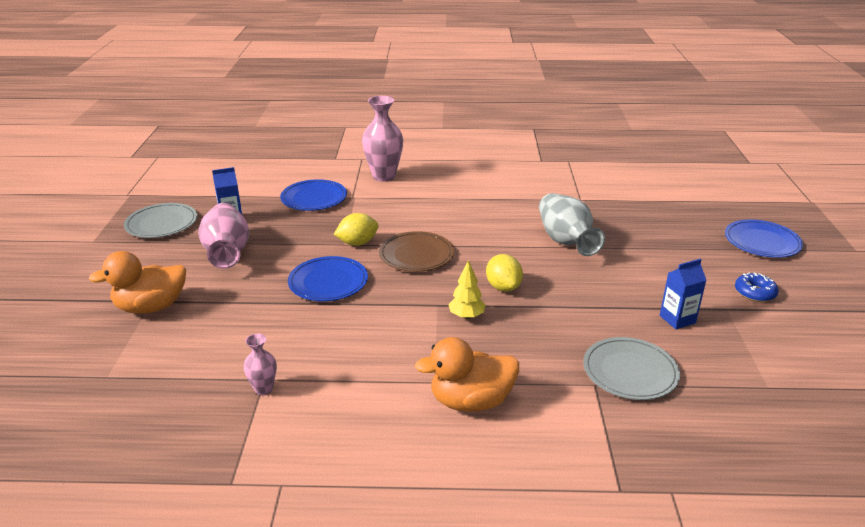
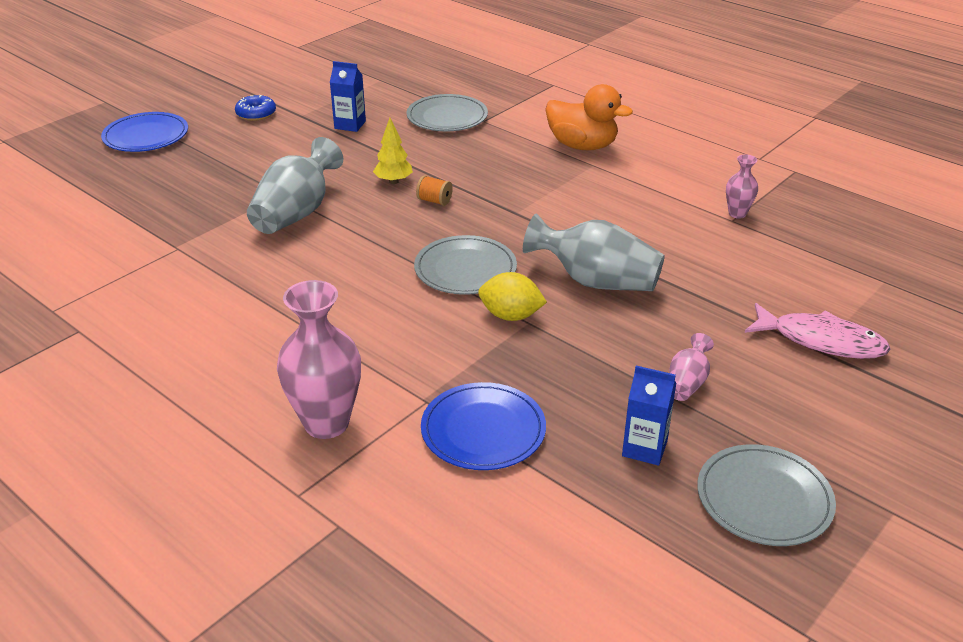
camera: 140 degrees left, 5 degrees up
(151, 307) = (821, 341): orange duck -> pink fish
(227, 252) = (687, 383): pink vase -> pink vase, size x0.51
(328, 282) = (596, 281): blue plate -> grey vase
(416, 255) = (465, 269): brown plate -> grey plate
(466, 316) = (504, 193): yellow tree -> yellow tree (393, 181)
(503, 287) = (434, 201): yellow lemon -> orange spool

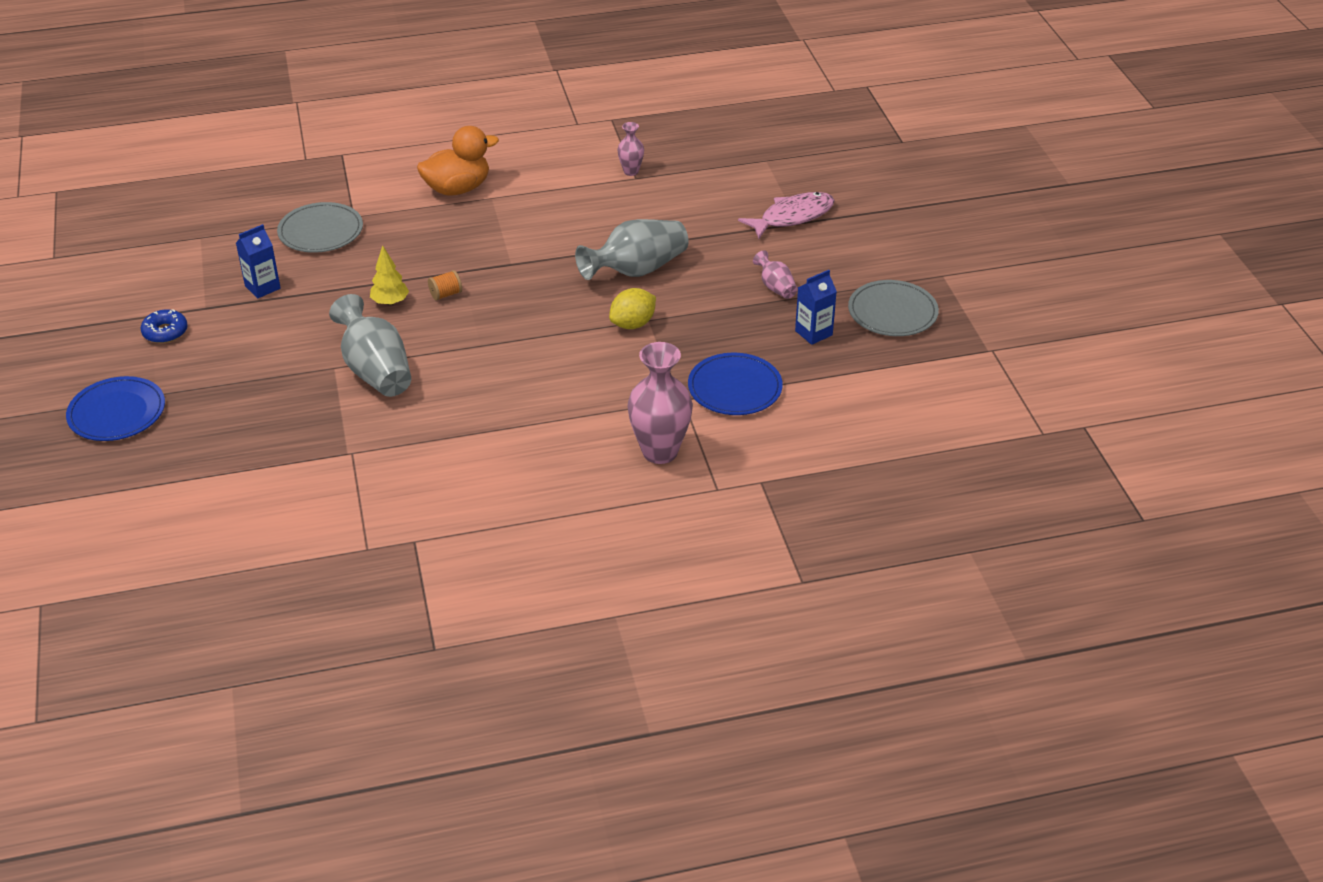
camera: 55 degrees left, 5 degrees up
(465, 269) = (555, 319): grey plate -> none

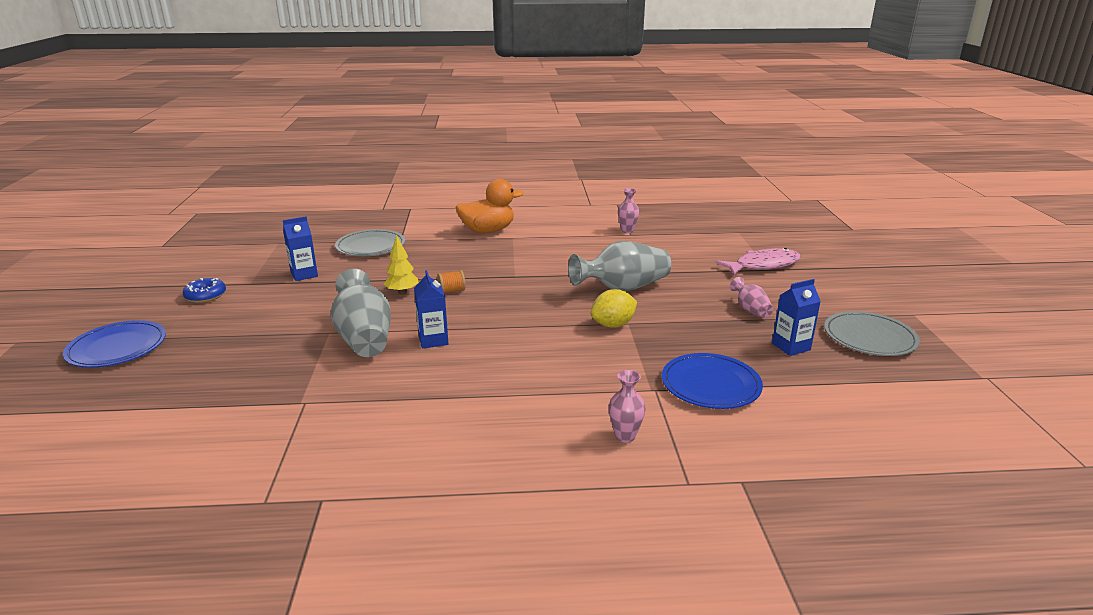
camera: 10 degrees right, 15 degrees down
(449, 365) = (433, 340): none -> blue carton
(660, 451) = (625, 436): pink vase -> pink vase, size x0.51

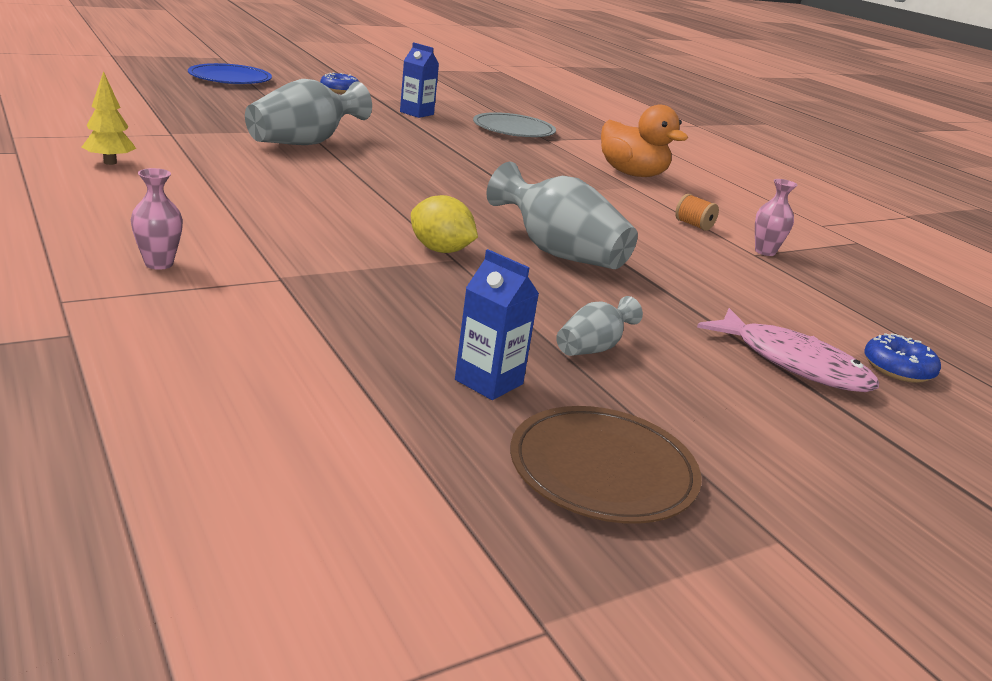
camera: 60 degrees right, 0 degrees up
(402, 292) = (419, 149): yellow tree -> yellow tree (110, 162)
(433, 340) = (322, 167): blue carton -> none
(451, 291) = (445, 168): orange spool -> orange spool (693, 225)
(710, 384) = (316, 315): blue plate -> none
(750, 310) = (592, 348): pink vase -> grey vase
(766, 244) = (898, 368): none -> blue donut
(869, 337) = (603, 469): grey plate -> brown plate

